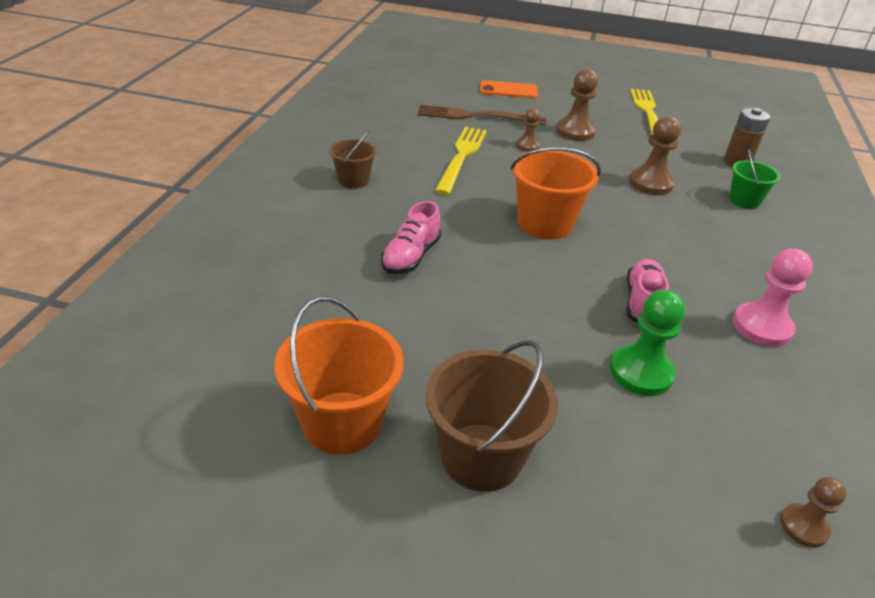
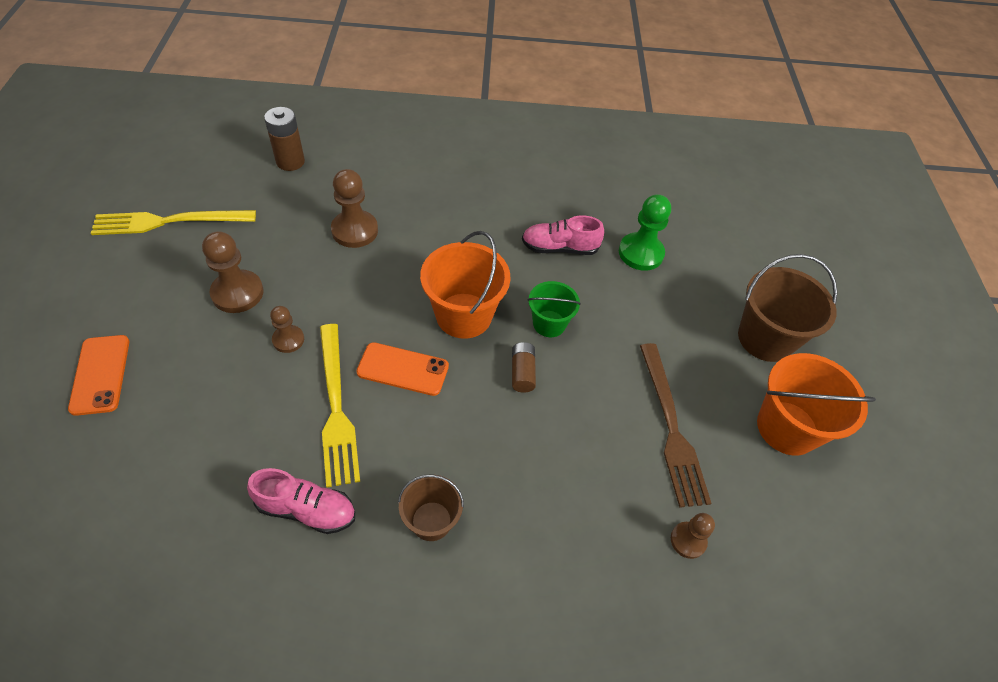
camera: 105 degrees left, 15 degrees up
(411, 257) = (566, 423): pink shoe -> pink shoe (307, 509)
(461, 157) = (336, 407): yellow fork -> yellow fork turned 105 degrees counterclockwise
(472, 243) = (522, 372): none -> brown battery
(476, 116) = (204, 406): brown fork -> brown fork (671, 427)
(490, 186) = (403, 369): none -> orange phone
(744, 200) = (369, 167): green bucket -> green bucket (549, 323)
(761, 327) = (557, 184): pink pawn -> none
(803, 526) = (724, 193): brown pawn -> brown pawn (688, 540)

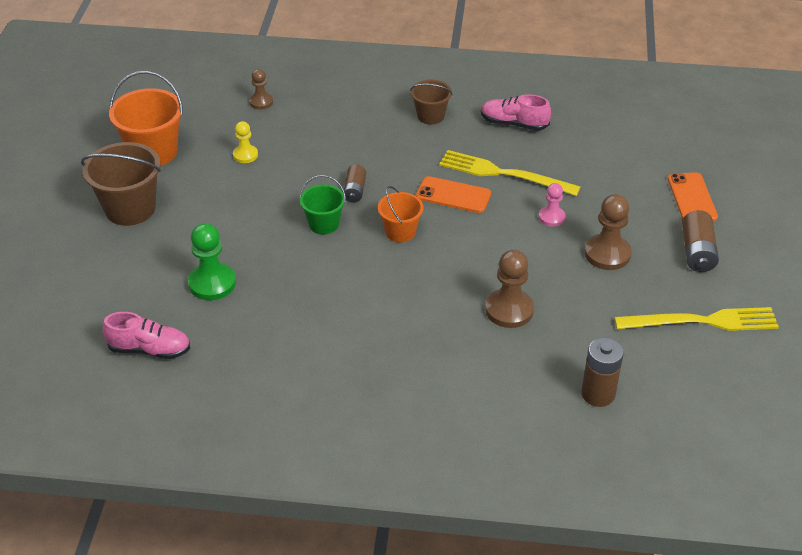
camera: 170 degrees left, 10 degrees down
(134, 297) = (697, 252): none -> brown battery
(288, 340) = (551, 217): brown pawn -> pink pawn
(336, 407) = (503, 174): yellow fork -> yellow fork turned 60 degrees counterclockwise
(463, 315) = (400, 232): orange bucket -> orange bucket, size x0.59
(559, 248) = (296, 289): pink shoe -> pink shoe (150, 349)
(671, 427) = (245, 155): brown fork -> yellow pawn

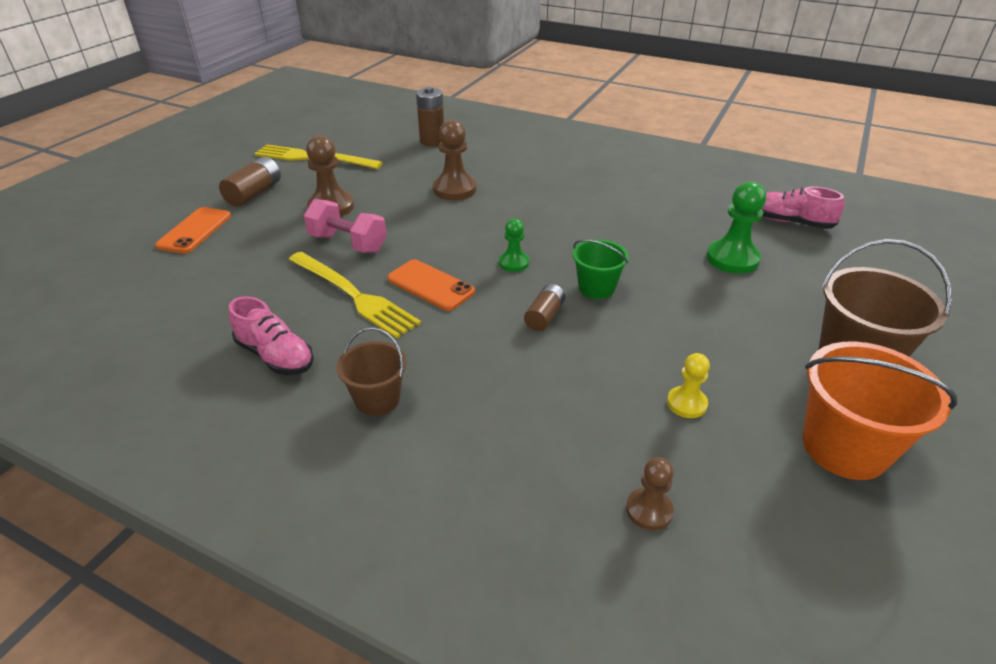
camera: 160 degrees left, 5 degrees down
(400, 232) = (513, 263): orange bucket -> green pawn
(551, 217) = (348, 243): pink pawn -> pink dumbbell

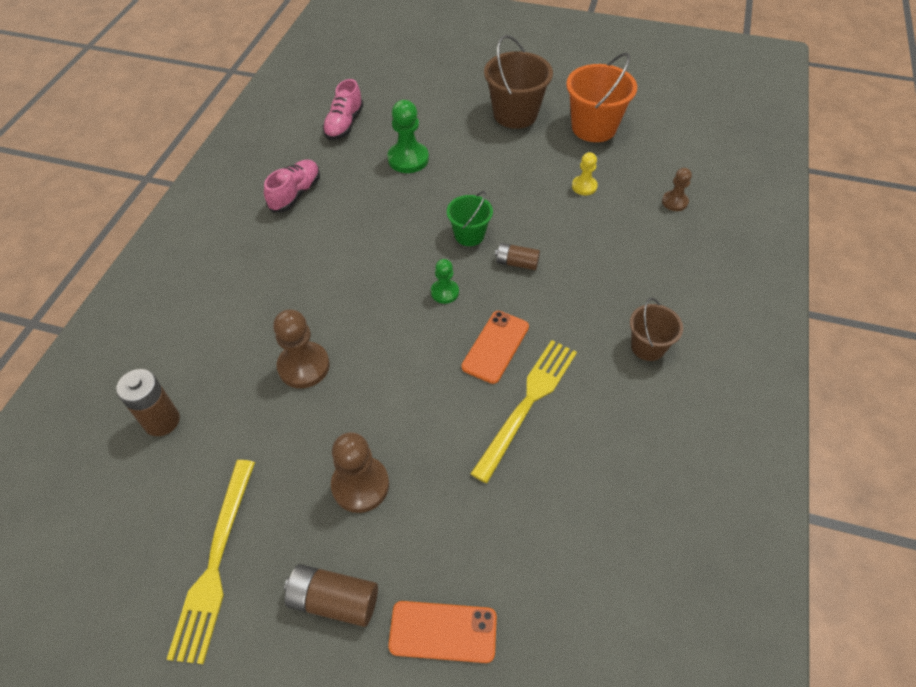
camera: 100 degrees left, 15 degrees up
(275, 356) = (630, 435): pink shoe -> pink shoe (295, 194)
(348, 243) = (438, 439): pink dumbbell -> none

